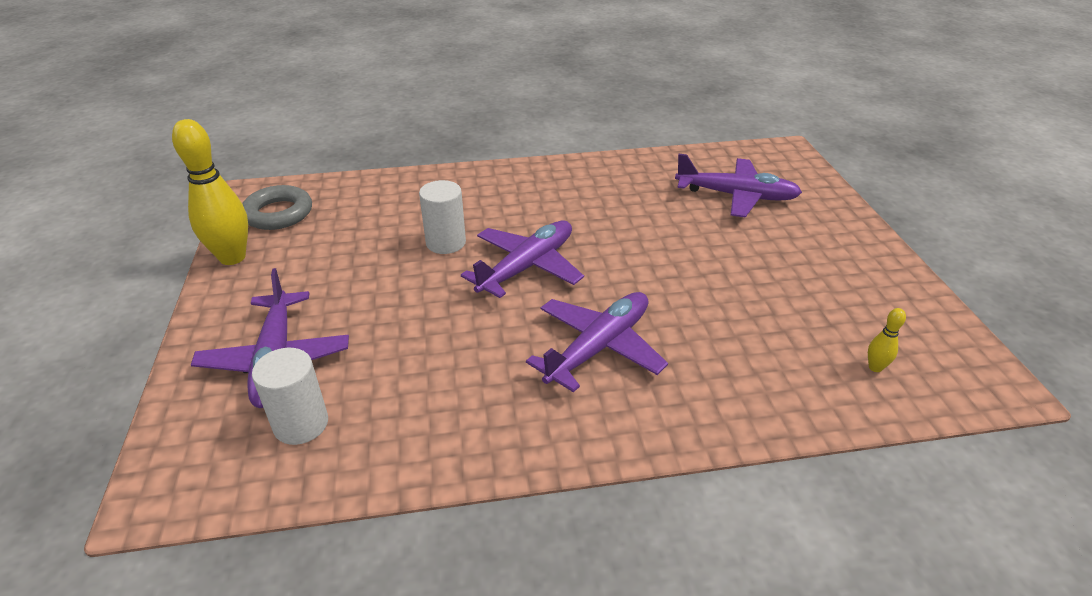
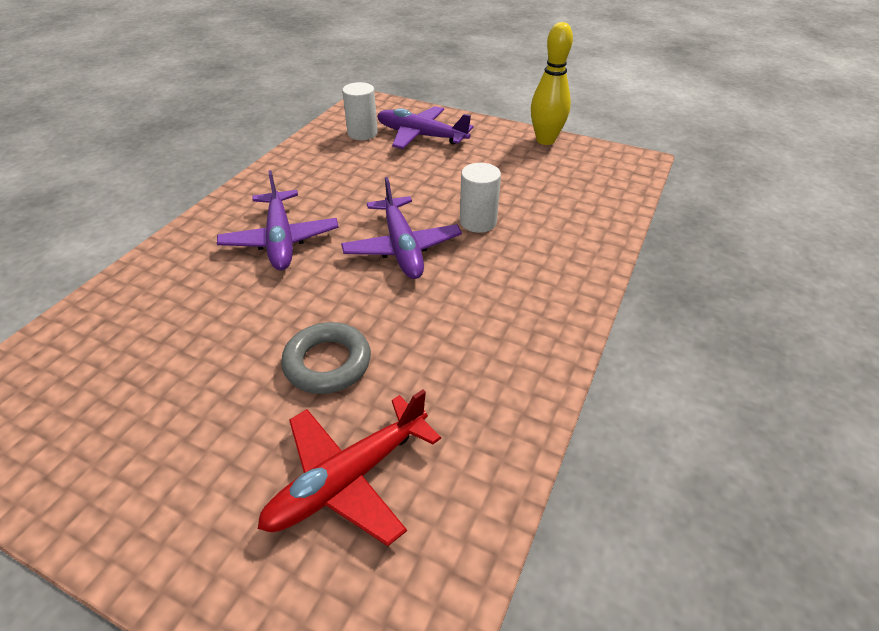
camera: 125 degrees right, 5 degrees up
(278, 213) = (594, 165): grey ring -> grey ring (327, 363)
(736, 196) = (349, 478): purple plane -> red plane
(875, 367) = (62, 364): yellow bowling pin -> none

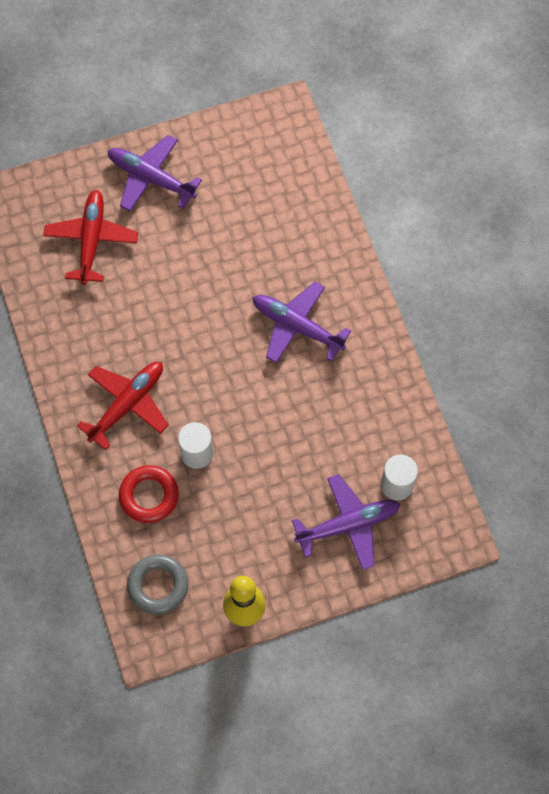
camera: 135 degrees right, 25 degrees up
(327, 363) = (164, 278): grey ring -> grey ring (158, 585)
(402, 247) = (218, 386): purple plane -> purple plane (151, 178)
(501, 288) = (127, 405): none -> red plane
(551, 223) = (149, 496): none -> red ring

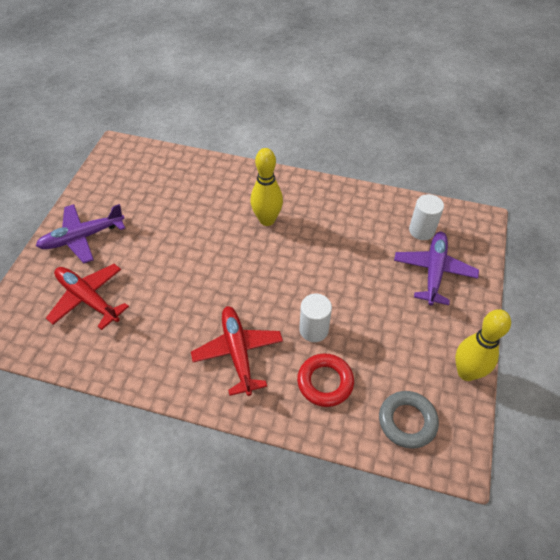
camera: 55 degrees left, 15 degrees down
(297, 327) = (267, 220): purple plane -> yellow bowling pin

